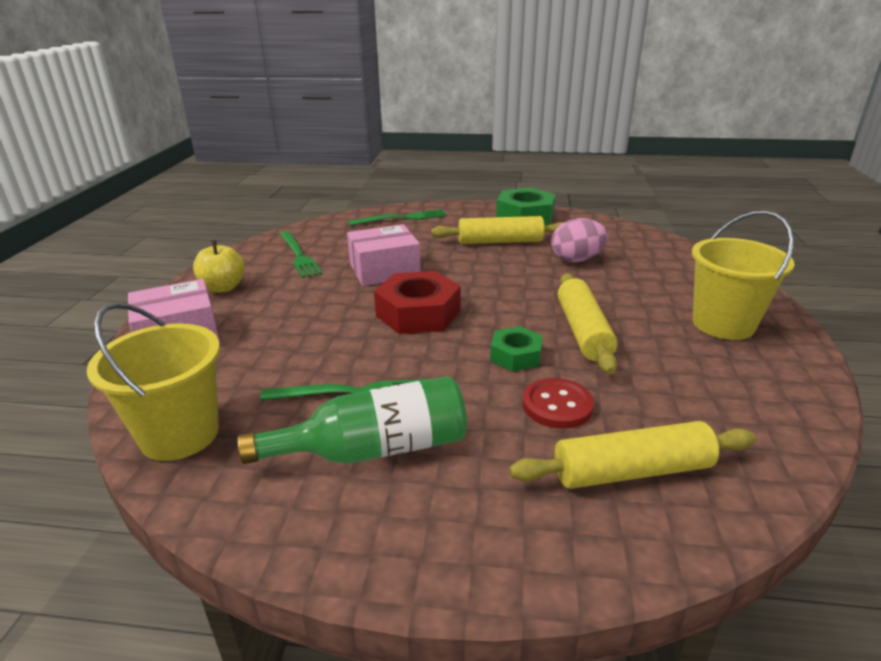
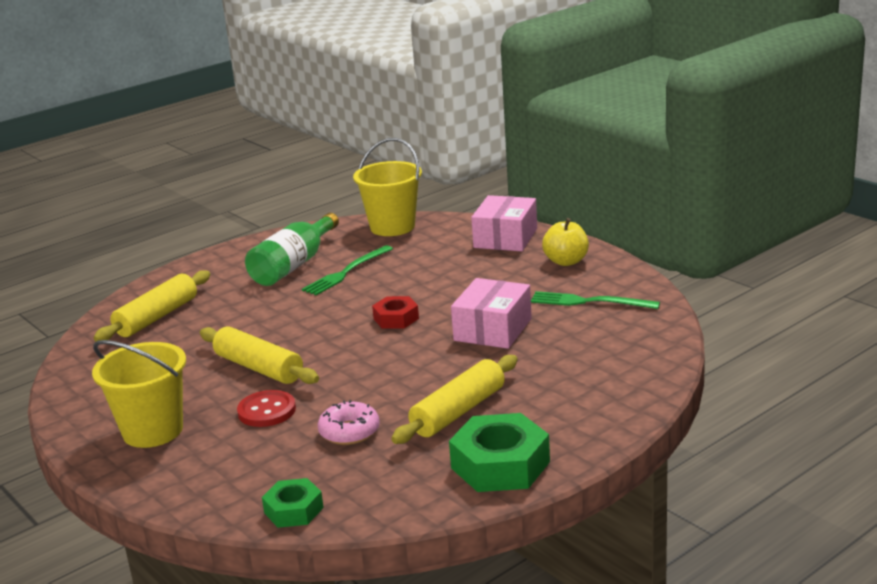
camera: 135 degrees right, 5 degrees down
(401, 218) = (617, 382): green fork -> none
(418, 313) = (396, 319): red nut -> red nut, size x0.58
(516, 355) = (285, 331): green nut -> green nut (294, 510)
(557, 405) = (225, 321): red button -> red button (267, 411)
(576, 260) = (349, 432): pink egg -> pink donut

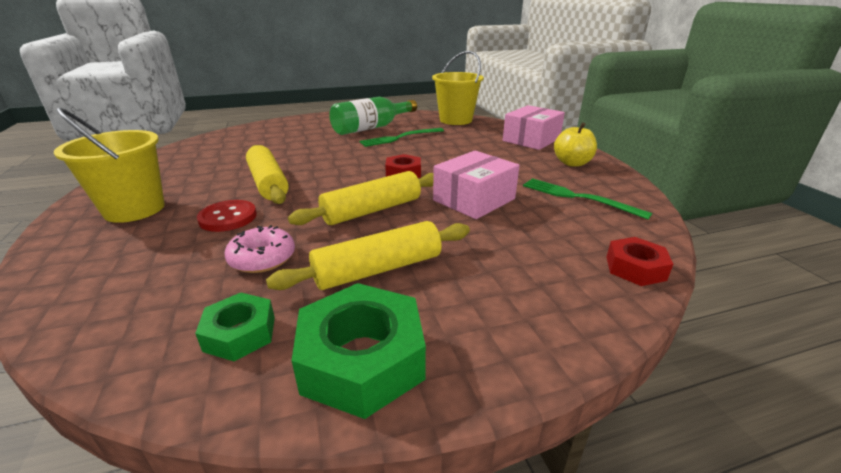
camera: 20 degrees right, 5 degrees up
(156, 317) = (255, 138): yellow rolling pin -> yellow rolling pin (372, 210)
(294, 510) = (101, 335): green nut -> green nut (240, 333)
(658, 354) = (635, 268): none -> red nut

